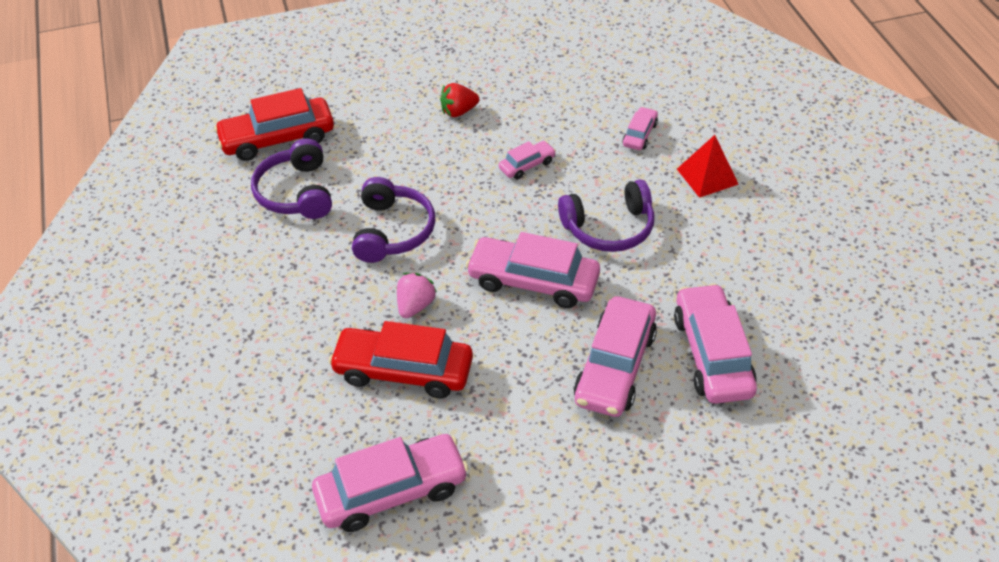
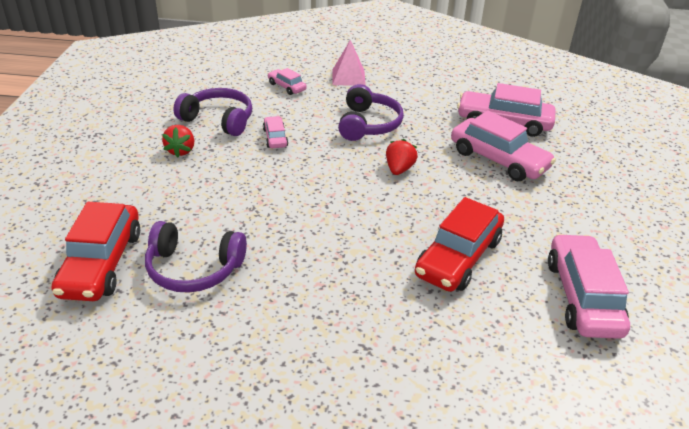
camera: 70 degrees left, 10 degrees down
(392, 231) = (294, 222): purple headphones -> purple headphones (218, 120)
(415, 305) = (390, 232): pink strawberry -> none
(533, 281) = (399, 169): pink car -> red strawberry
(707, 176) = (348, 77): red pyramid -> pink pyramid

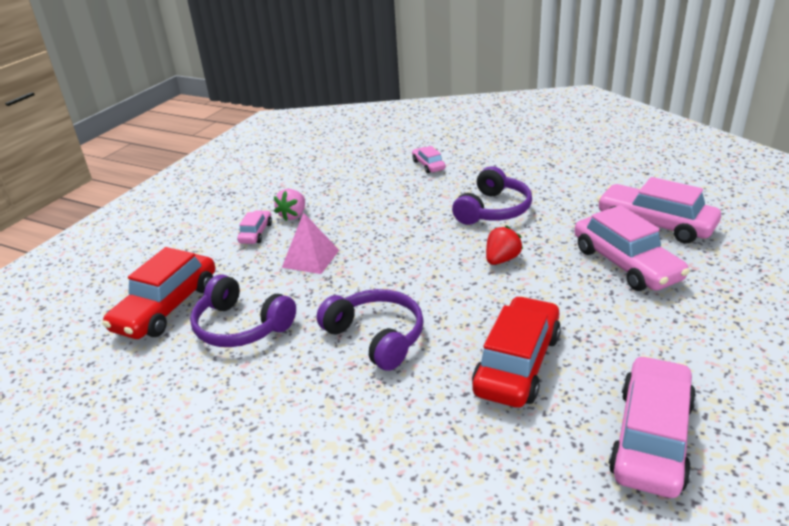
camera: 25 degrees right, 5 degrees down
(181, 151) = (293, 215): red strawberry -> pink strawberry
(218, 120) = (344, 191): purple headphones -> purple headphones (376, 337)
(275, 138) = (389, 213): pink car -> pink car (256, 233)
(348, 77) = (498, 161): pink pyramid -> pink pyramid (311, 258)
(458, 257) = (517, 363): red car -> red car turned 150 degrees clockwise

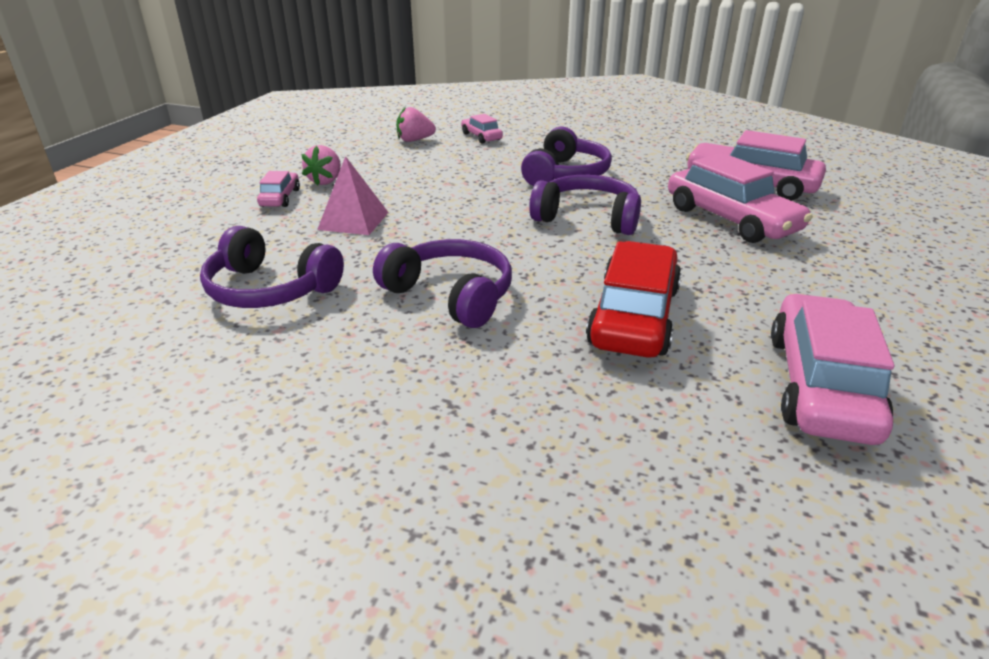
camera: 10 degrees left, 0 degrees up
(166, 307) = (165, 272): red car -> none
(371, 169) = (414, 140): none -> pink strawberry
(501, 260) = (587, 218): red strawberry -> purple headphones

